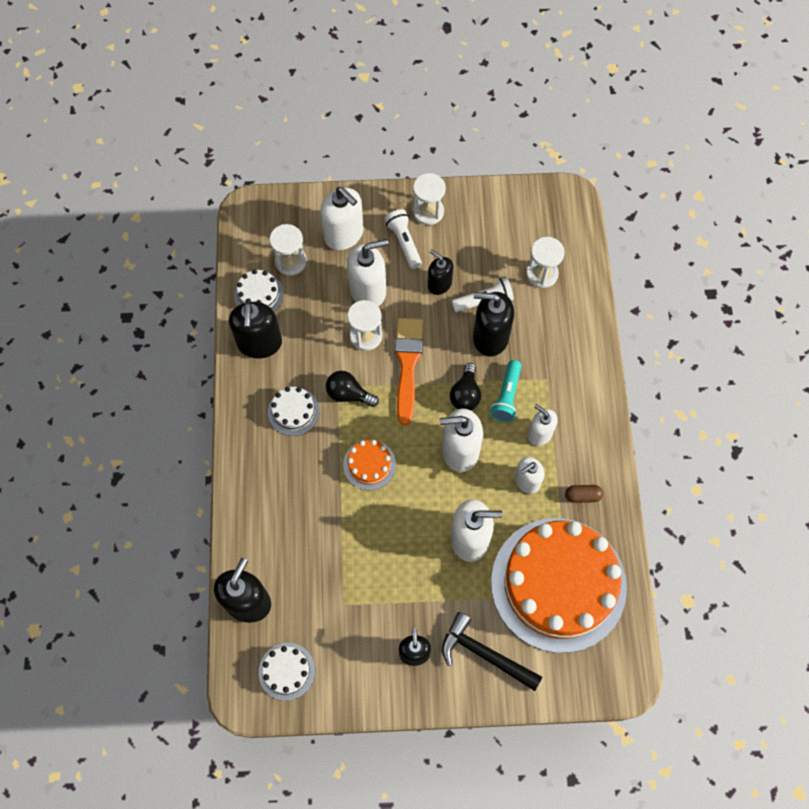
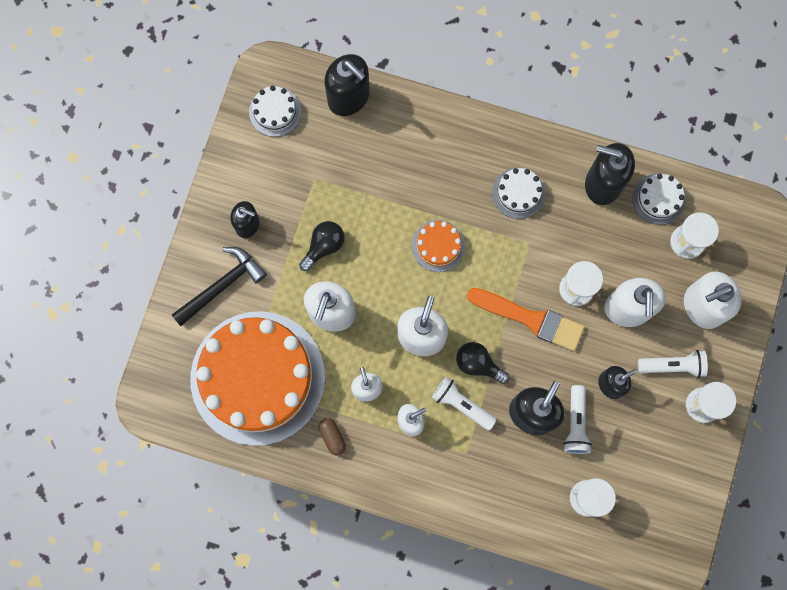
camera: 110 degrees right, 10 degrees up
(348, 394) = (518, 251): black light bulb -> black light bulb (324, 246)
(506, 396) = (462, 404): turquoise flashlight -> white flashlight
(582, 496) = (332, 437): brown capsule -> brown capsule turned 45 degrees counterclockwise

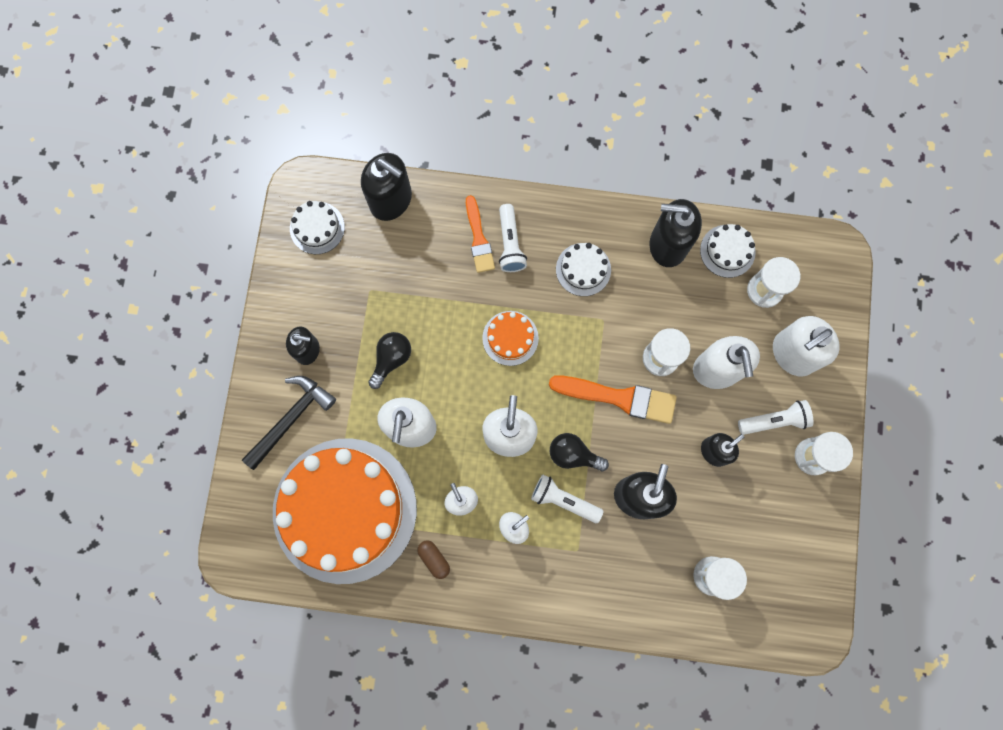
camera: 10 degrees left, 0 degrees up
(425, 147) = (478, 238): none -> orange brush
(575, 423) = (685, 499): white flashlight -> white flashlight (510, 244)

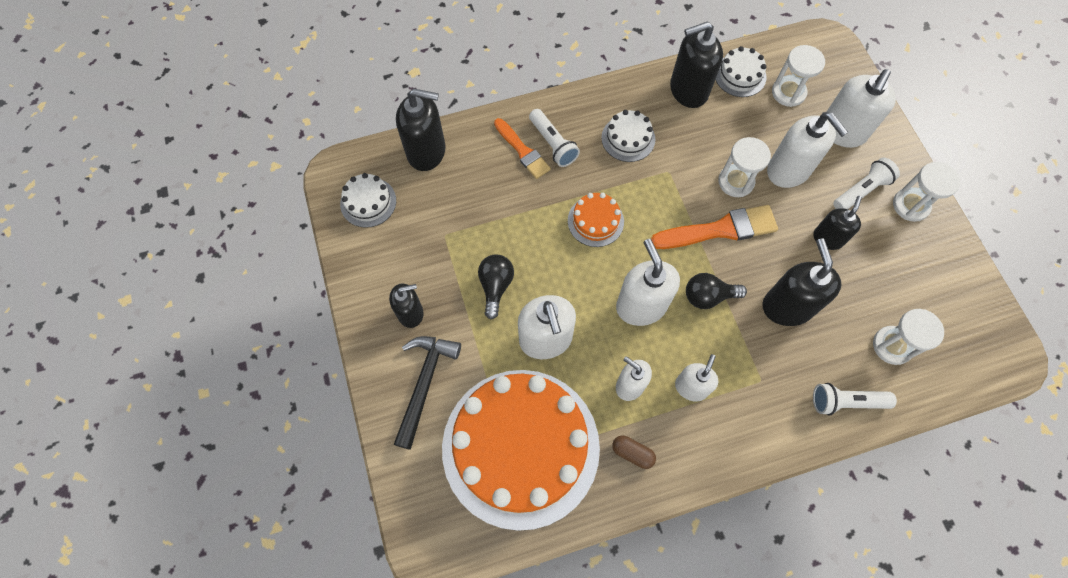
camera: 25 degrees left, 10 degrees down
(564, 500) = (722, 340): white flashlight -> white flashlight (846, 402)

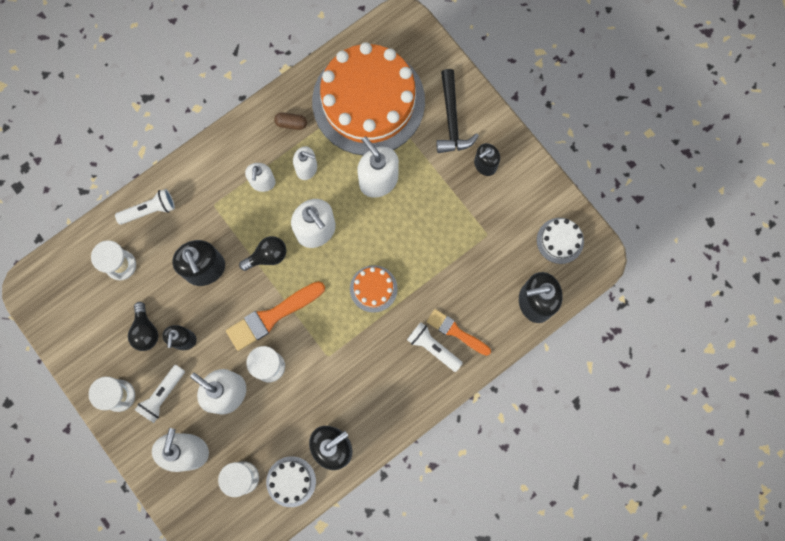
camera: 160 degrees right, 10 degrees up
(496, 286) = (430, 207): black light bulb -> black light bulb (145, 331)
(628, 138) = (371, 376): white cake -> none

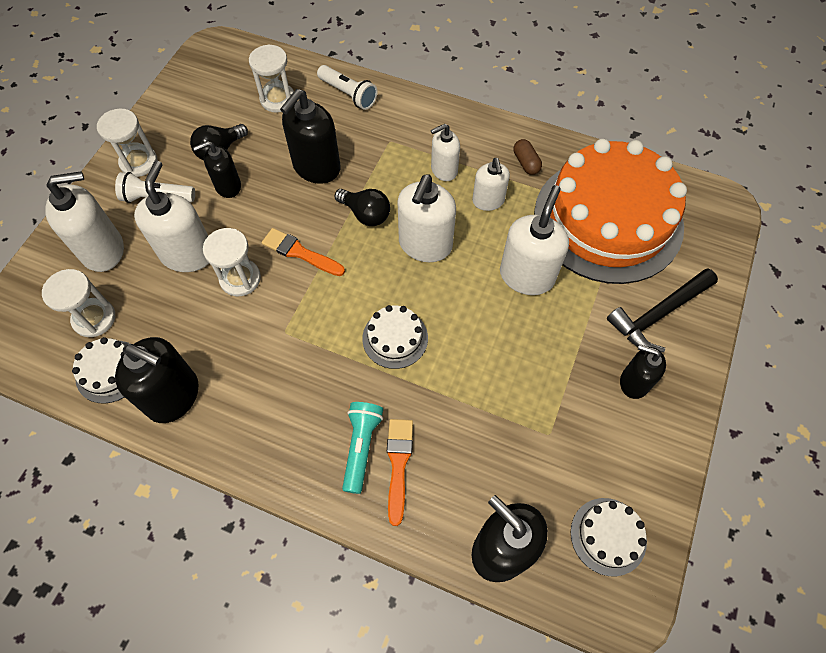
camera: 60 degrees right, 15 degrees down
(272, 316) = (300, 252): orange brush -> orange brush, size x0.66
(373, 288) = (395, 338): orange cake -> white cake
(433, 347) = (361, 447): white flashlight -> turquoise flashlight

